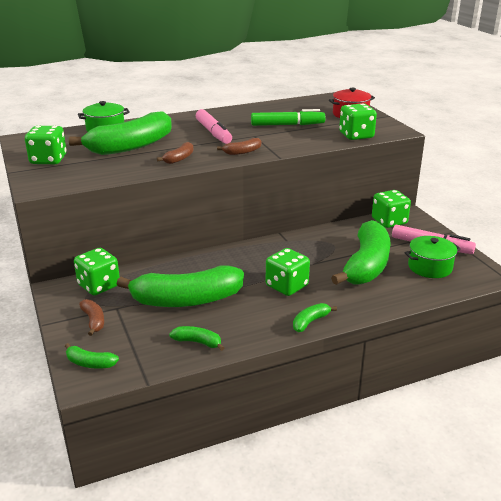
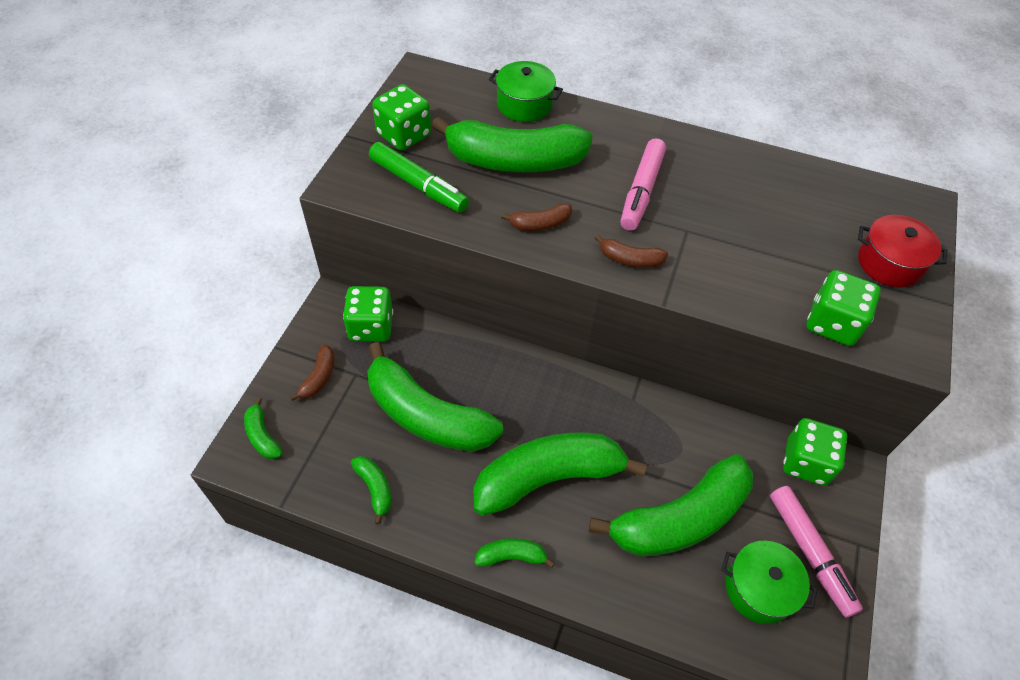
camera: 40 degrees right, 25 degrees up
(286, 286) = (549, 478): green dice -> green banana
(287, 125) = (761, 233): green marker -> green marker (418, 185)

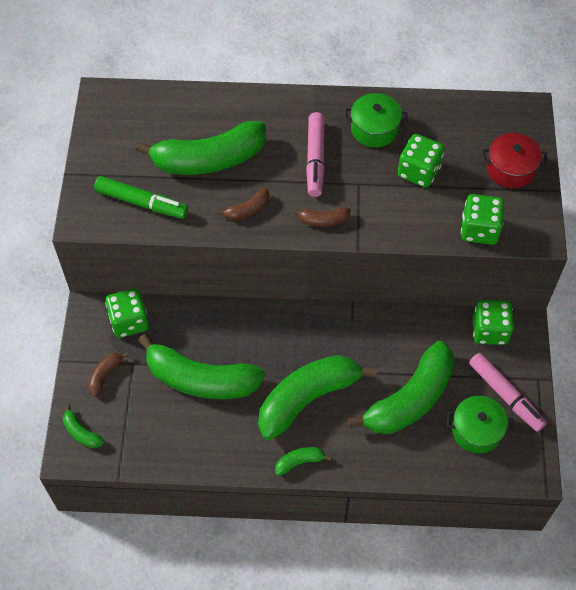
camera: 15 degrees left, 5 degrees up
(319, 377) = (105, 375): brown banana -> brown banana turned 150 degrees counterclockwise
(375, 489) = (183, 445): green banana -> none
(404, 135) = (112, 160): green dice -> green dice (419, 171)
(524, 104) = (198, 104): green pot -> green pot (374, 129)

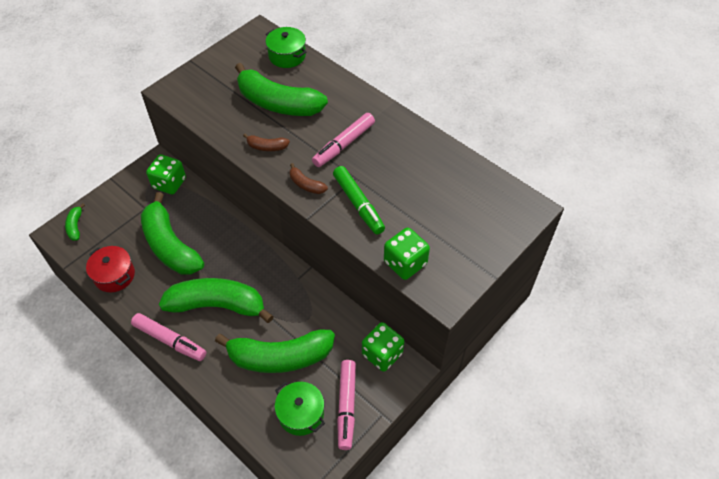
camera: 40 degrees right, 5 degrees down
(105, 375) = (123, 203): brown banana -> none
(141, 203) = (211, 102): green marker -> green marker (358, 204)
(299, 462) = (170, 340): green banana -> pink marker
(374, 129) = (404, 151): green pot -> green pot (287, 56)
(419, 171) = (404, 197): green dice -> none
(510, 169) = (474, 239): red pot -> red pot (114, 275)

